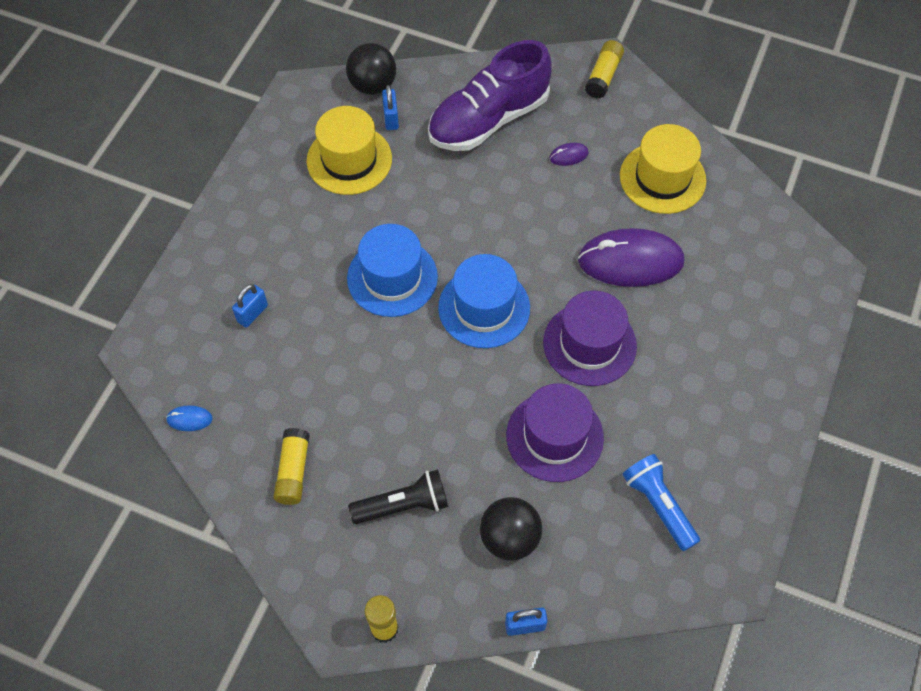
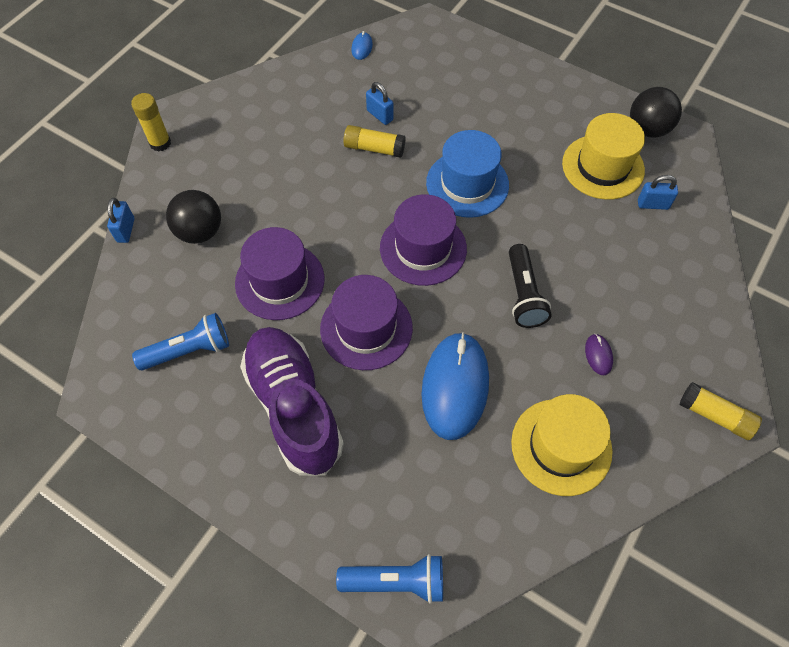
camera: 100 degrees right, 0 degrees up
(252, 313) = (447, 88): blue padlock -> blue padlock (380, 115)
(293, 471) = (301, 102): yellow glue stick -> yellow glue stick (374, 148)
(372, 85) = (696, 194): black ball -> black ball (647, 129)
(403, 505) = (252, 166): black flashlight -> black flashlight (523, 295)
(484, 307) = (423, 248): blue hat -> purple hat
(488, 119) = (650, 287): purple shoe -> purple shoe (294, 407)
(630, 261) = (455, 387): purple mouse -> blue mouse
(813, 282) = (396, 581): none -> blue flashlight

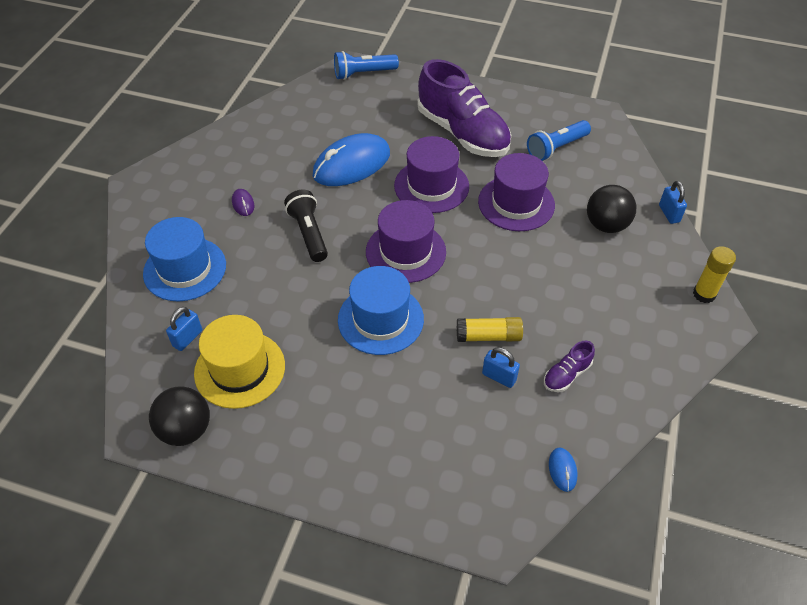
camera: 165 degrees right, 10 degrees down
(323, 105) = (566, 375): none -> purple shoe
(455, 387) = (351, 164): blue mouse -> blue mouse turned 60 degrees clockwise
(561, 446) = (269, 147): yellow hat -> none
(653, 204) = (187, 338): blue padlock -> blue padlock turned 45 degrees counterclockwise
(662, 280) = (185, 269): none -> blue hat
(715, 415) = (154, 184): yellow glue stick -> none

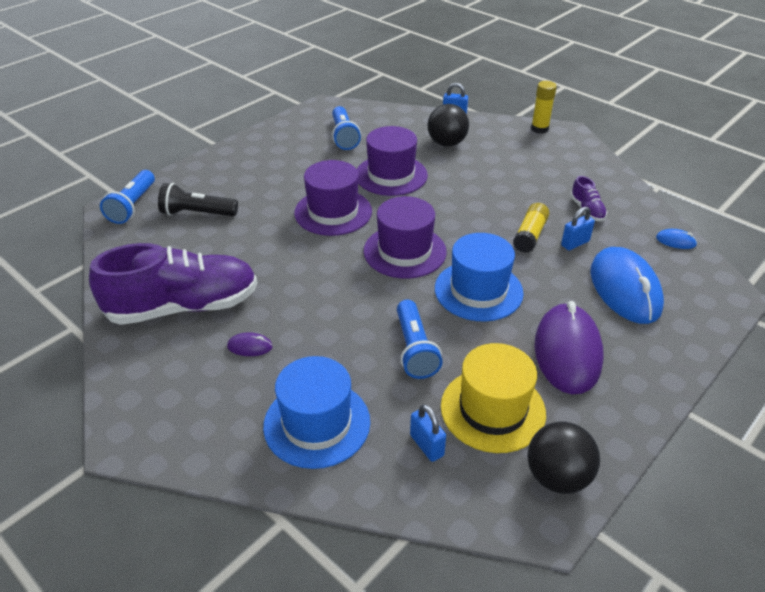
camera: 65 degrees left, 10 degrees down
(285, 299) = (414, 349): none -> blue flashlight
(309, 233) = (334, 307): black flashlight -> black flashlight (197, 213)
(331, 406) = (567, 352): none -> purple mouse
(351, 164) = (260, 251): blue mouse -> blue mouse (624, 289)
(463, 133) = (281, 175): purple shoe -> purple shoe (184, 307)

